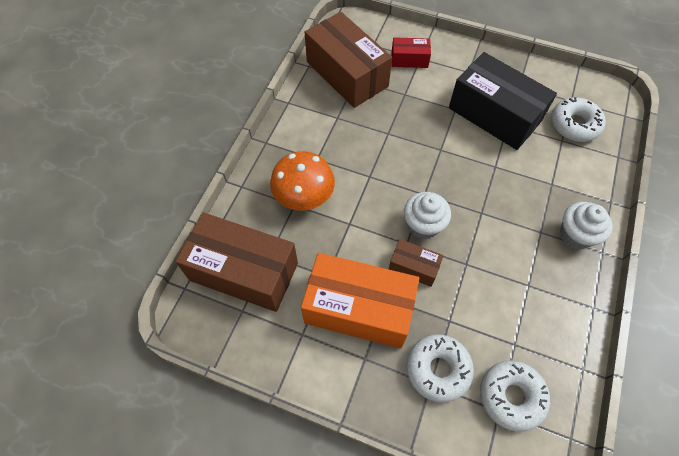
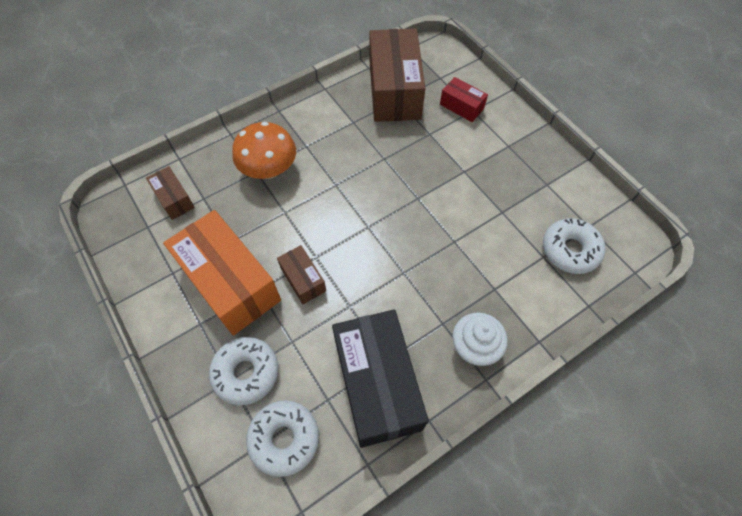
camera: 35 degrees right, 0 degrees up
(244, 272) = (174, 199): brown box -> brown box, size x0.48
(423, 225) = (343, 251): white cupcake -> none
(494, 114) = (497, 196): black box -> black box (377, 384)

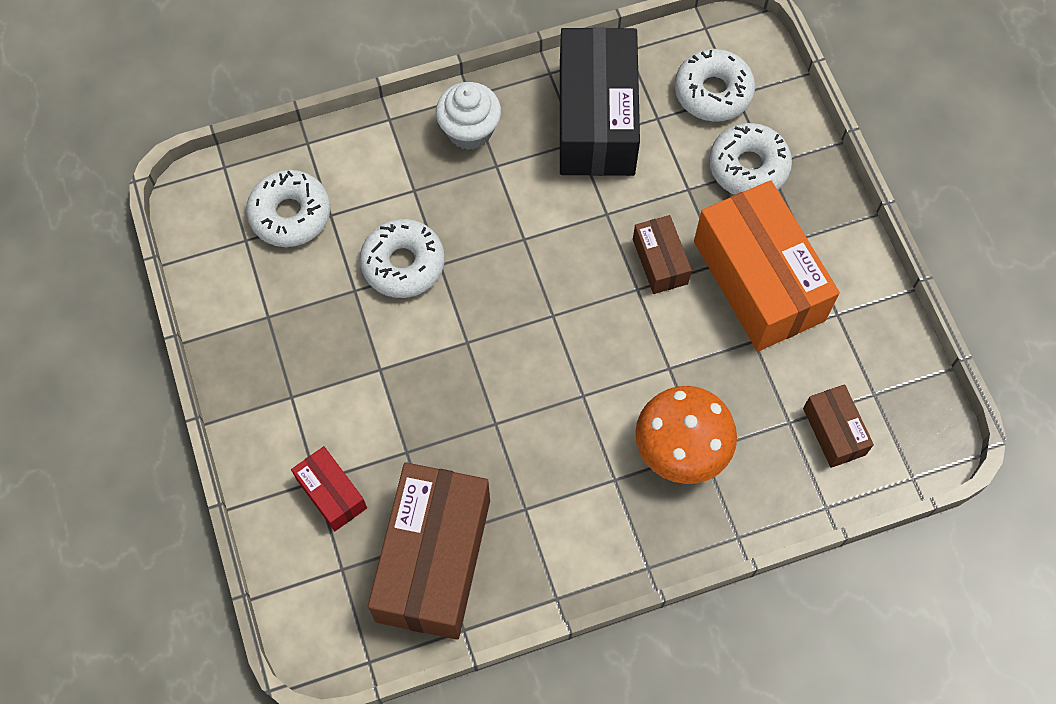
camera: 165 degrees left, 5 degrees up
(478, 235) = (403, 264): none -> white donut

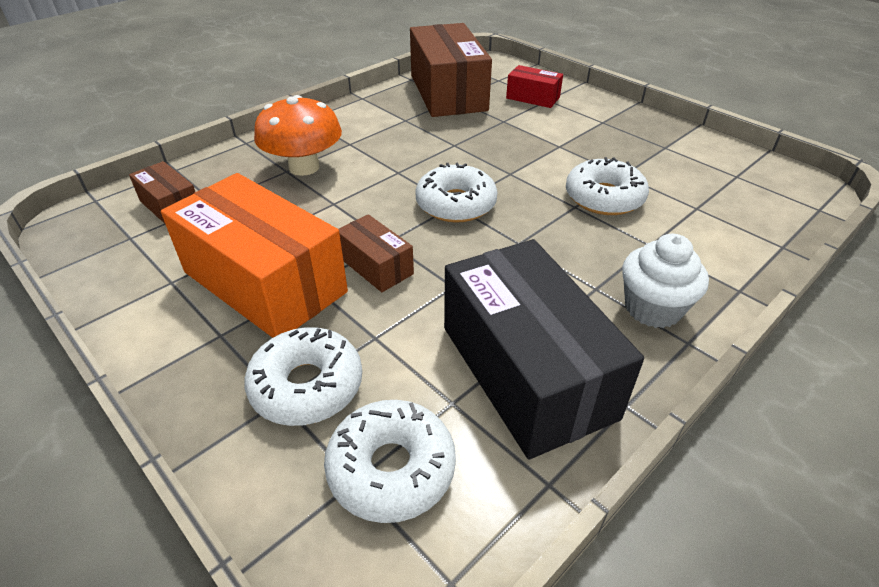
camera: 155 degrees right, 25 degrees down
(290, 214) = (726, 198): white donut -> white donut (456, 204)

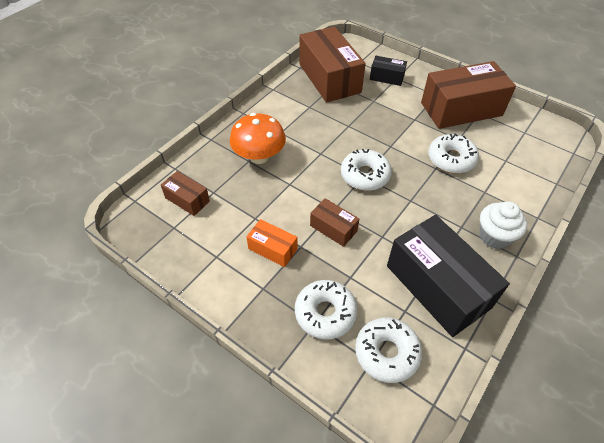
camera: 10 degrees left, 10 degrees up
(264, 282) = (272, 249): orange box -> orange box, size x0.48
(533, 98) = (387, 77): red box -> black box
(637, 140) = (461, 109): none -> brown box

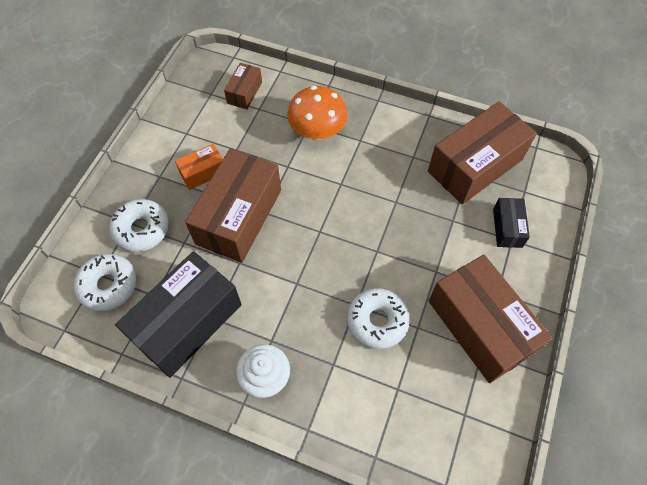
camera: 75 degrees right, 10 degrees up
(272, 249) = (203, 172): orange box -> orange box turned 45 degrees clockwise
(333, 228) = (239, 217): brown box -> brown box, size x2.09
(365, 175) = (320, 232): white donut -> none

